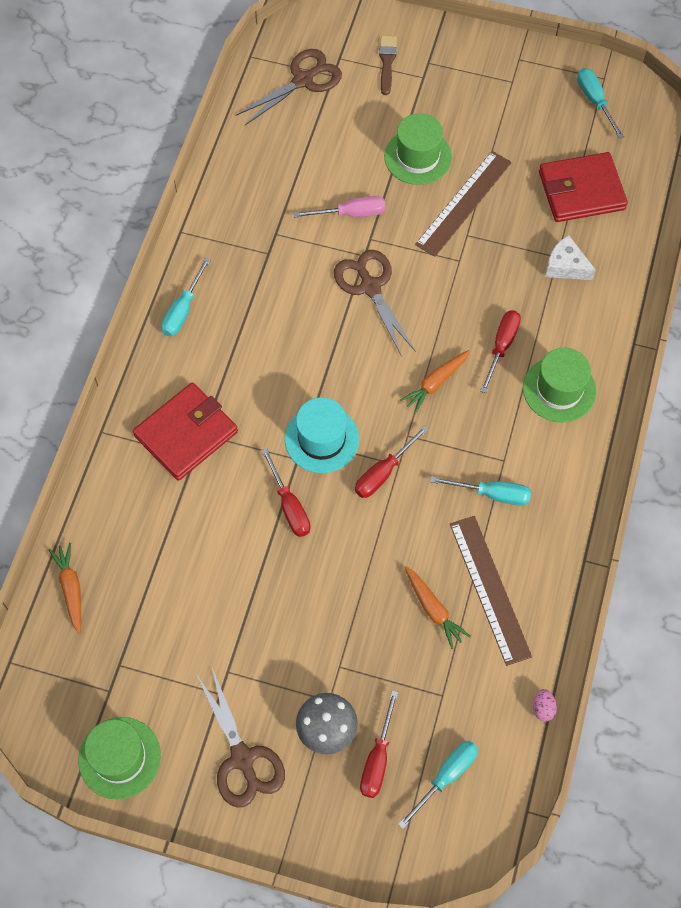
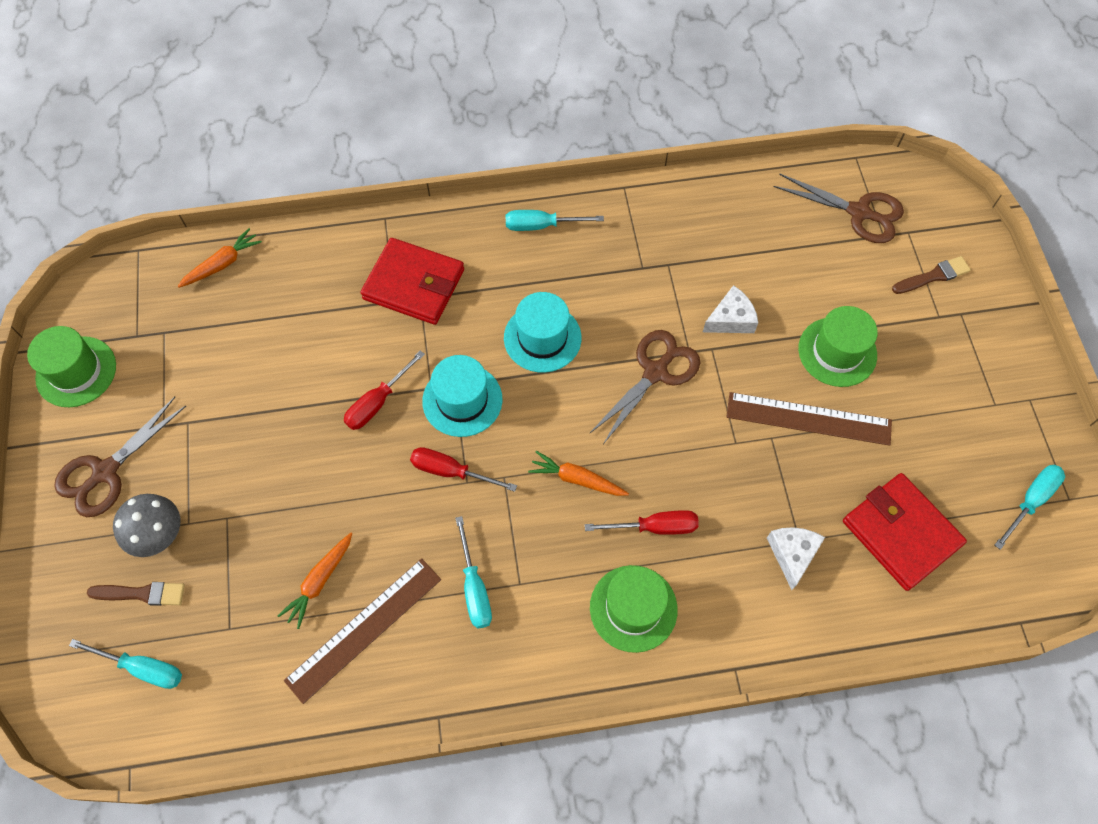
camera: 65 degrees right, 0 degrees up
(295, 355) = (542, 338): none -> turquoise hat
(351, 213) = (731, 319): pink screwdriver -> white cheese
(377, 759) = (142, 593): red screwdriver -> brown brush
(543, 708) = (249, 739): pink egg -> none

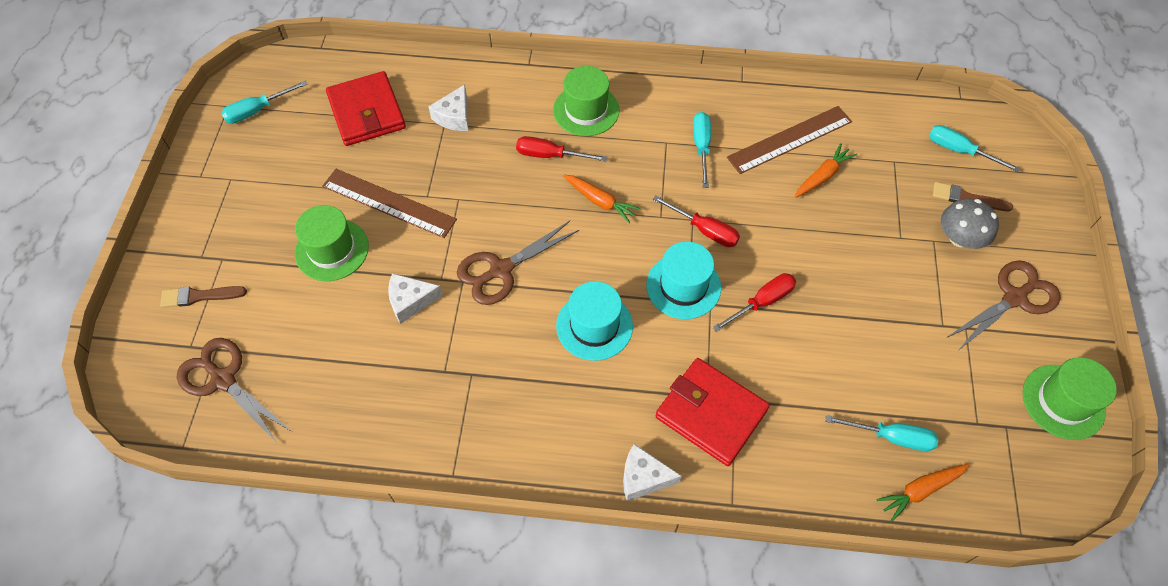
camera: 165 degrees left, 5 degrees down
(463, 221) = (643, 477): none -> white cheese
(542, 226) = (559, 449): turquoise screwdriver -> turquoise screwdriver (891, 437)

